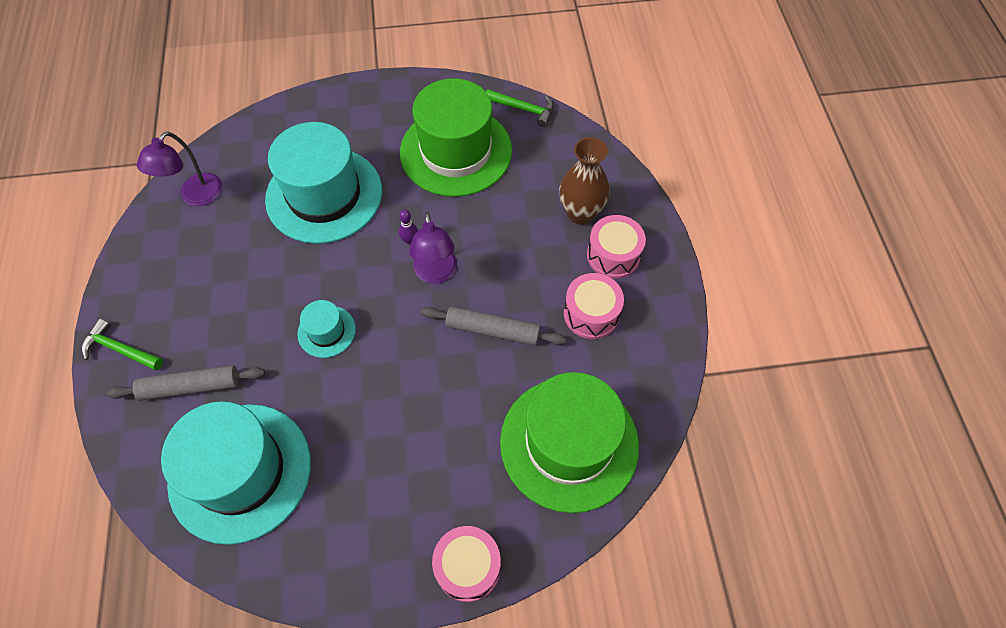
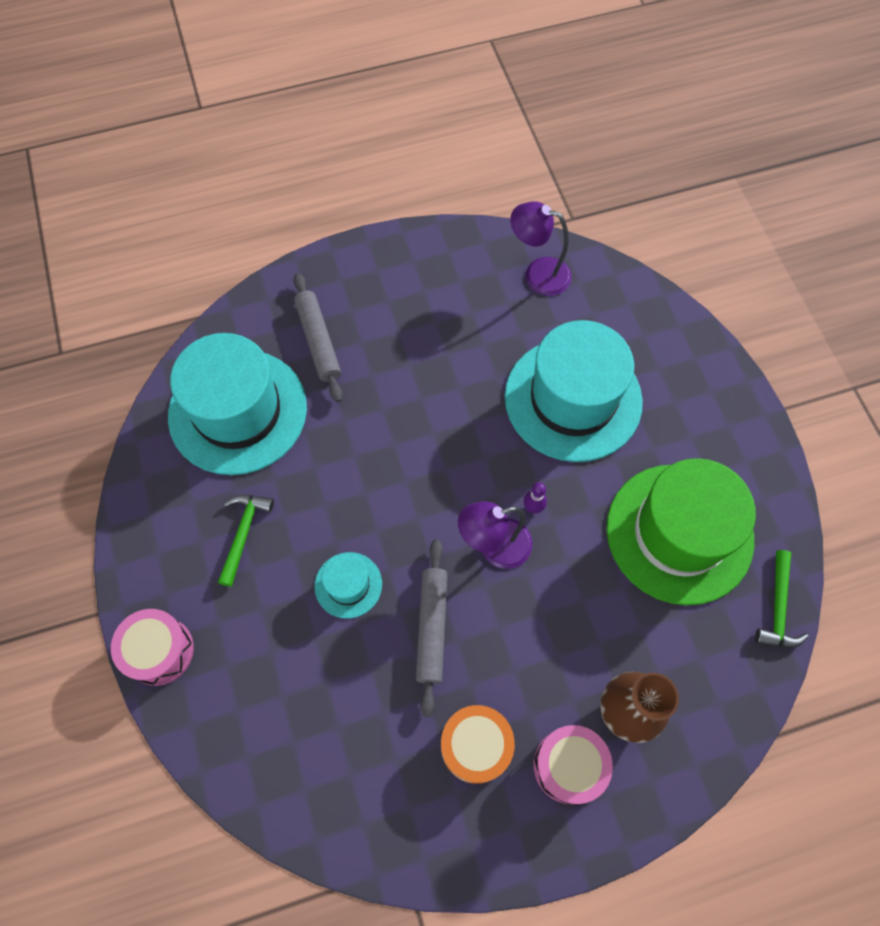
camera: 80 degrees right, 5 degrees up
(120, 349) = (348, 269): green hammer -> green hammer (243, 533)
(326, 331) = (399, 448): turquoise hat -> turquoise hat (348, 585)
(569, 443) = (303, 740): green hat -> none
(591, 314) = (476, 746): pink drum -> orange drum

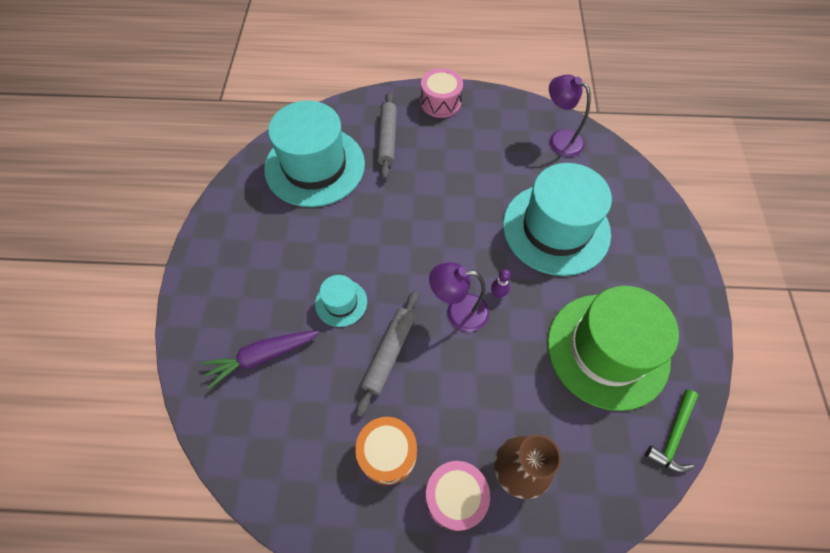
camera: 20 degrees right, 5 degrees down
(159, 651) = (193, 302): pink drum -> pink drum (440, 102)
(243, 533) = (284, 244): green hammer -> none
(279, 688) = (262, 357): none -> purple carrot

